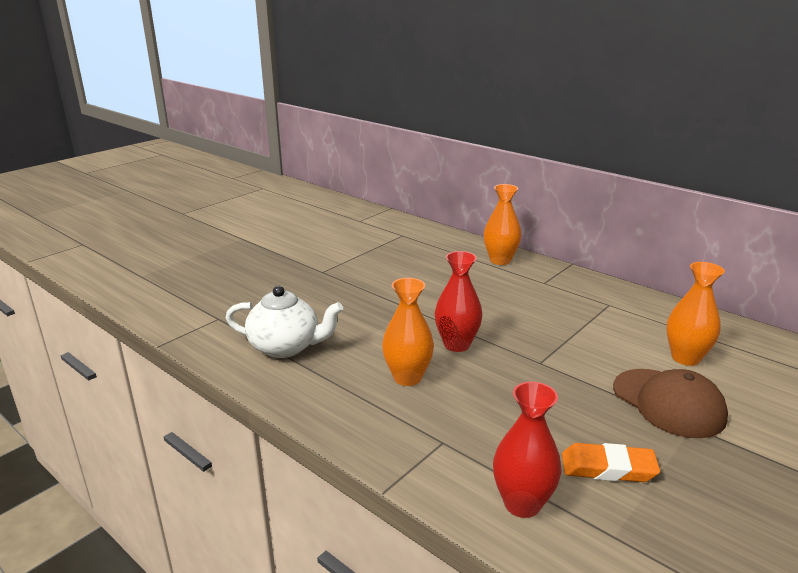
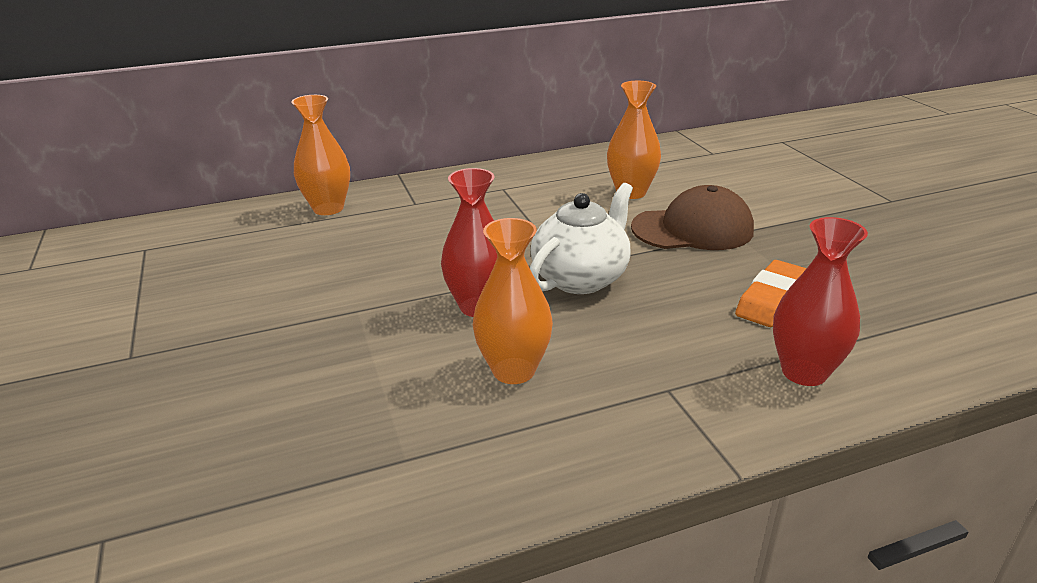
camera: 60 degrees left, 5 degrees up
(286, 347) = (312, 469): white teapot -> white teapot (581, 278)

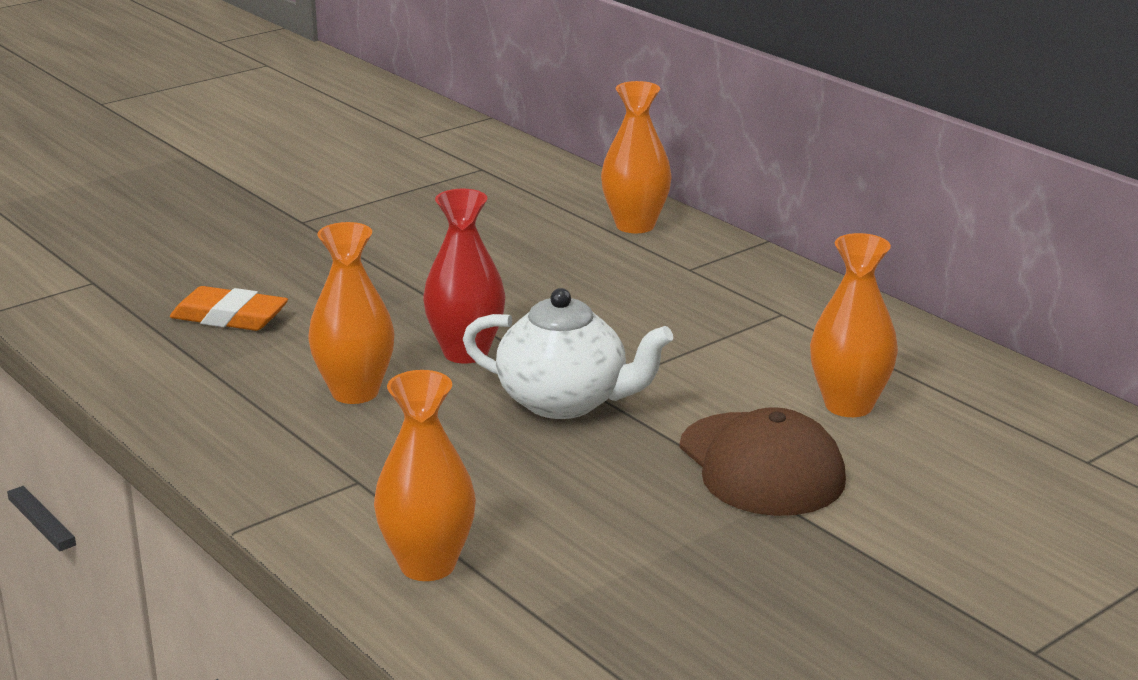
camera: 70 degrees right, 5 degrees down
(771, 299) = (591, 537): orange eraser -> orange eraser (229, 317)
(804, 372) = (427, 565): red vase -> orange vase

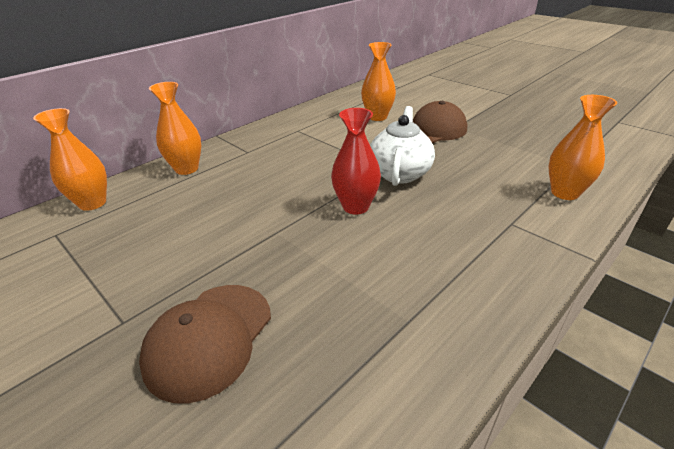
camera: 95 degrees left, 10 degrees up
(229, 317) = (321, 327): orange eraser -> none
(251, 262) = (209, 339): none -> brown cap
(355, 392) = (417, 240): orange vase -> orange vase (92, 203)

